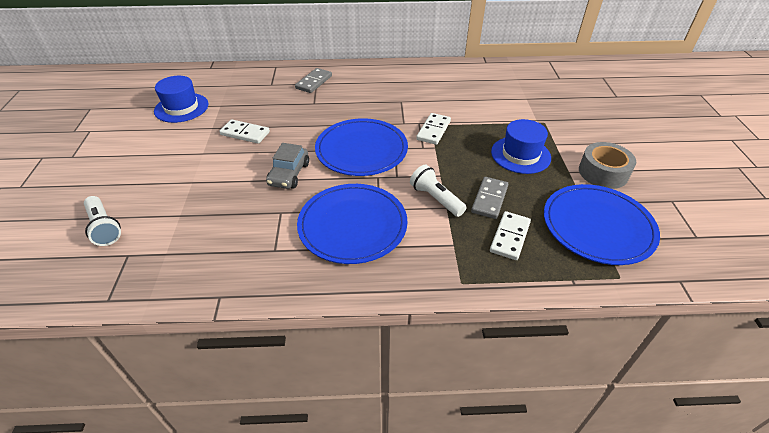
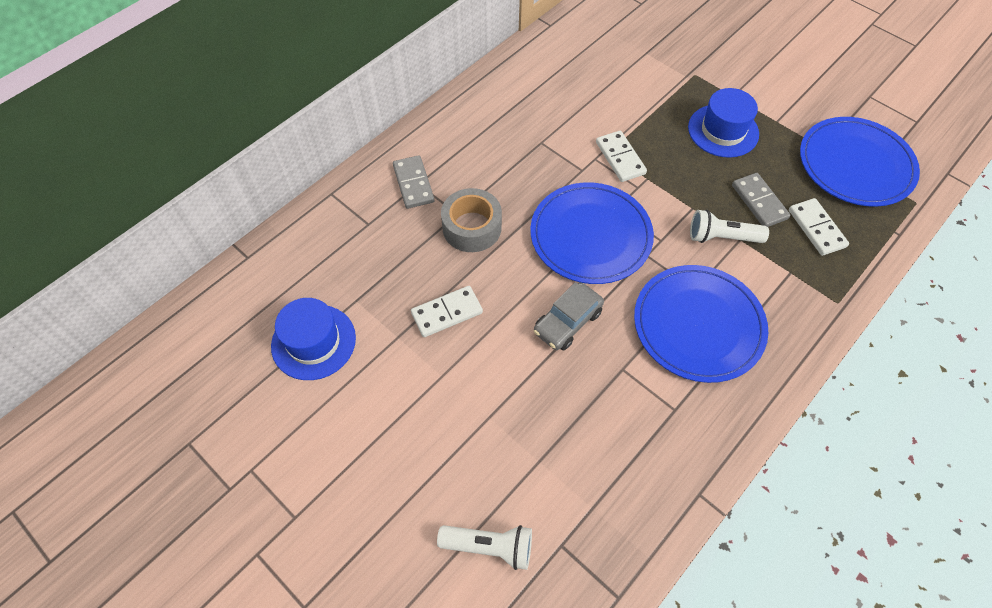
camera: 45 degrees left, 15 degrees up
(289, 174) = (567, 322): grey car -> grey car turned 75 degrees clockwise
(603, 172) = (800, 102): grey tape -> grey tape (472, 227)

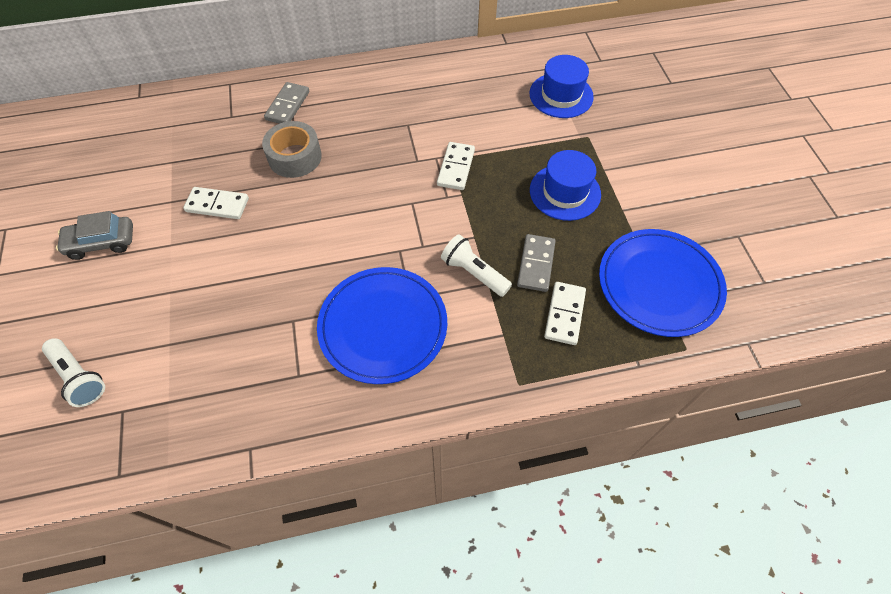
camera: 35 degrees right, 0 degrees up
(313, 342) = (119, 173): blue hat -> blue hat (561, 95)
(567, 322) = (289, 262): grey car -> grey car (101, 242)
(590, 235) = (372, 211): blue plate -> none

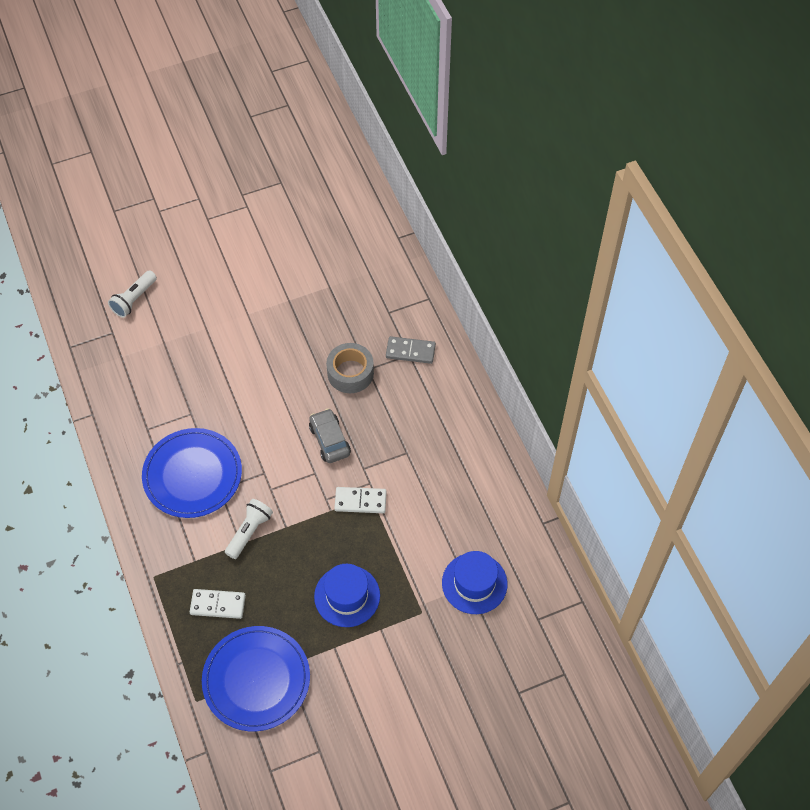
camera: 80 degrees right, 0 degrees up
(101, 242) = (243, 270): grey car -> grey car (329, 440)
(217, 205) = (290, 332): white domino -> none
(536, 264) = (264, 578): grey domino -> none

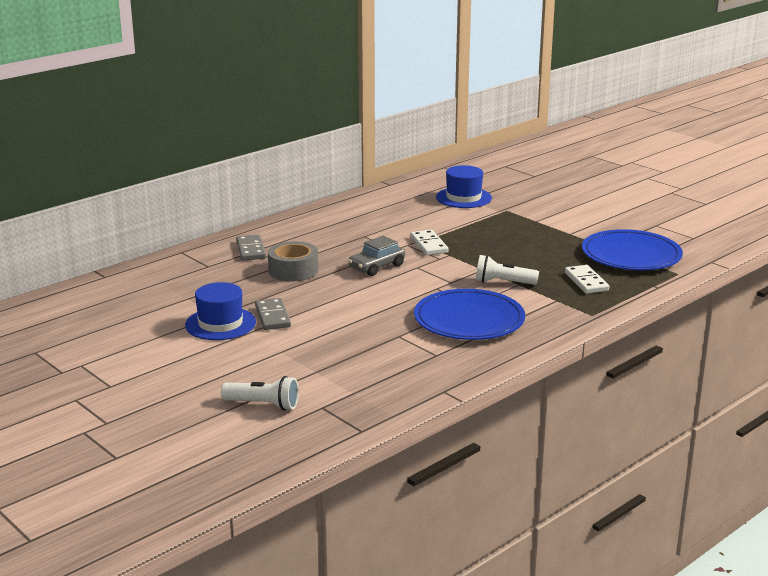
camera: 110 degrees left, 35 degrees down
(267, 336) = (272, 316): none -> grey domino
(347, 596) = (521, 236): blue hat -> blue hat (220, 324)

